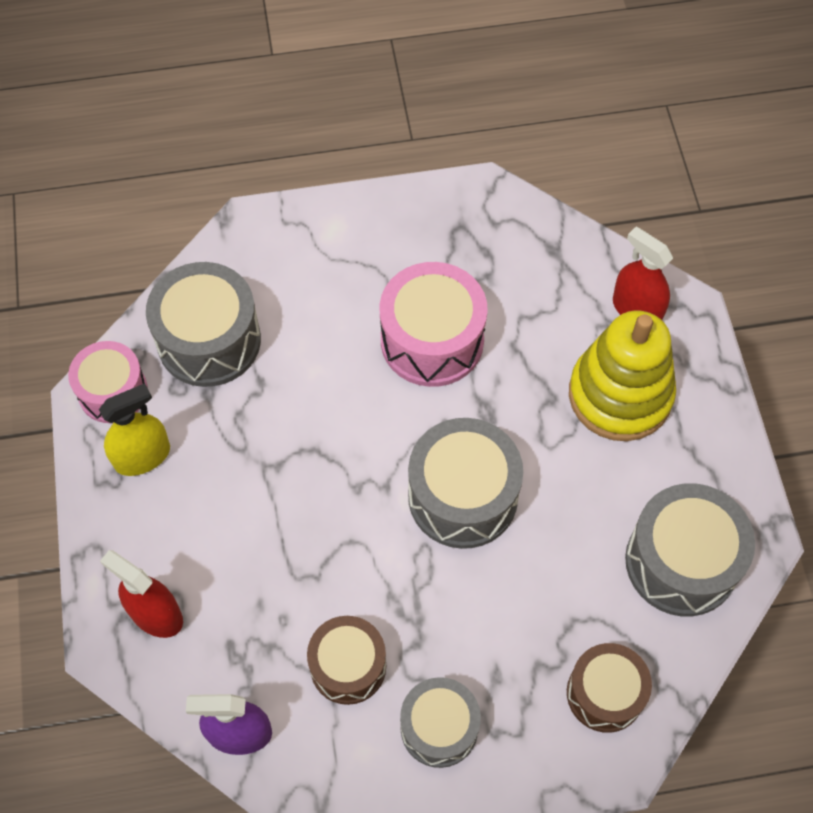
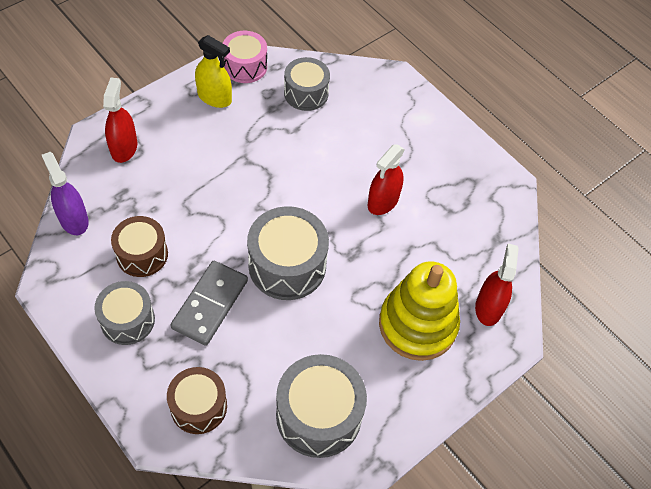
camera: 55 degrees right, 5 degrees down
(209, 340) = (306, 93): grey drum -> grey drum, size x0.65
(432, 340) = (383, 201): pink drum -> red spray bottle
(470, 614) = (210, 304): none -> grey domino

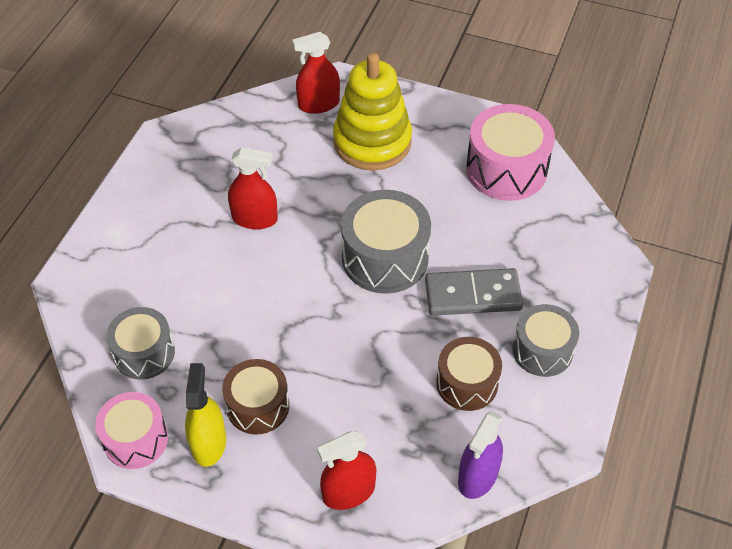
camera: 115 degrees left, 5 degrees down
(198, 406) = (570, 250): brown drum -> brown drum (258, 406)
(319, 415) = (506, 169): grey drum -> pink drum

